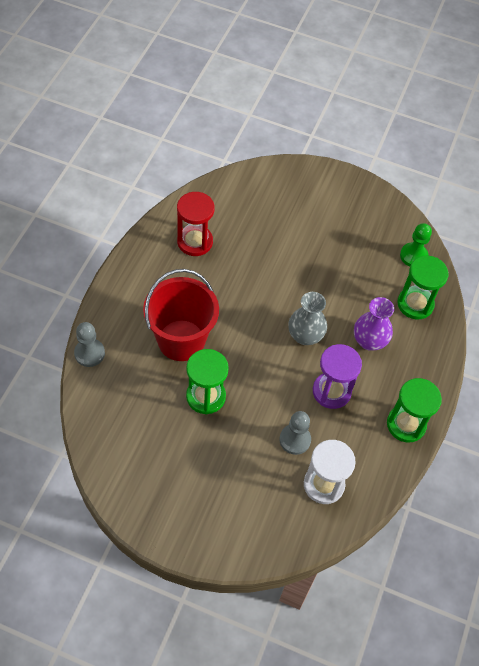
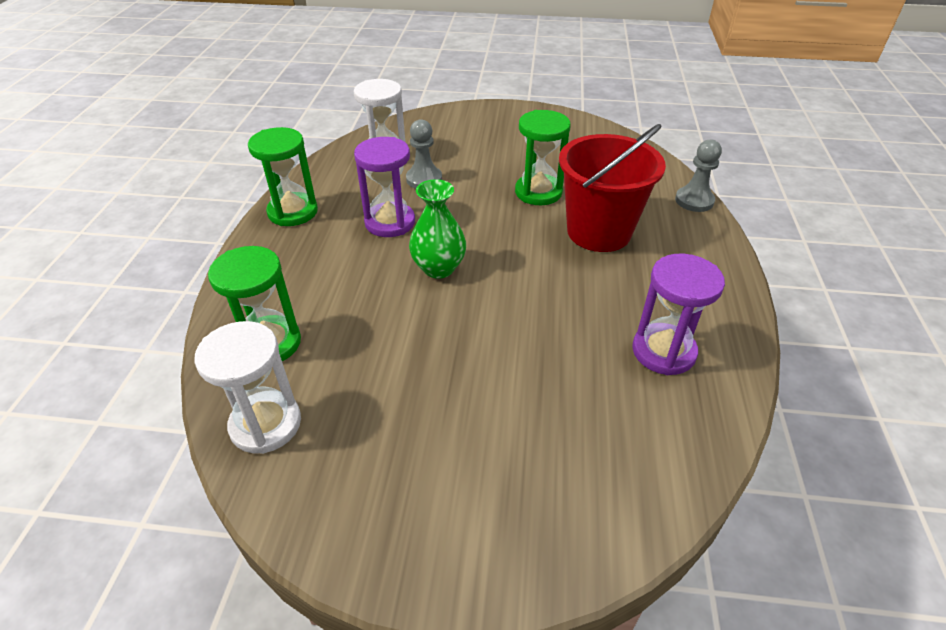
camera: 170 degrees right, 15 degrees down
(195, 242) = (663, 351): red hourglass -> purple hourglass
(305, 336) = (438, 268): grey vase -> green vase
(369, 341) = (344, 281): purple vase -> none
(413, 256) = (266, 424): green pawn -> white hourglass

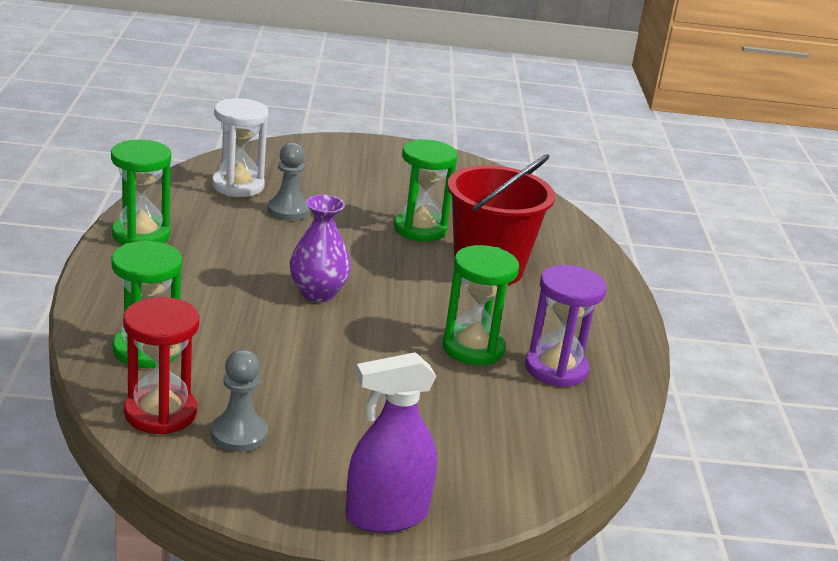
camera: 10 degrees left, 15 degrees down
(266, 424) = (160, 413): white hourglass -> red hourglass
(390, 222) = (256, 250): purple hourglass -> none
(438, 268) = (318, 293): green vase -> purple vase
(476, 570) = (386, 515): none -> purple spray bottle
(581, 328) = (473, 348): none -> green hourglass
(694, 201) = (590, 245): grey pawn -> grey pawn (239, 434)

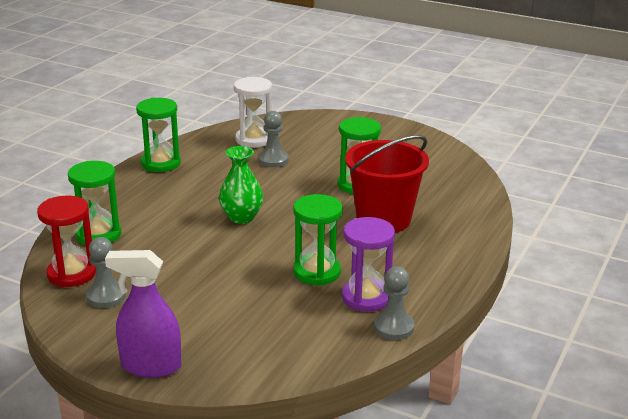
camera: 30 degrees right, 0 degrees up
(318, 293) = (241, 217): purple vase -> green vase
(617, 399) = (393, 327): none -> grey pawn

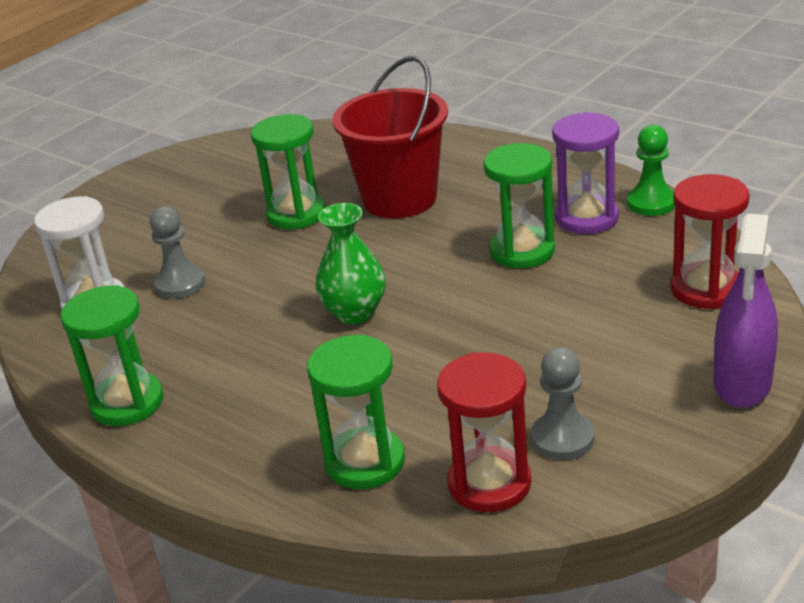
camera: 75 degrees left, 5 degrees up
(268, 353) = (706, 289): none -> red hourglass
(393, 327) = (651, 203): grey pawn -> green pawn

